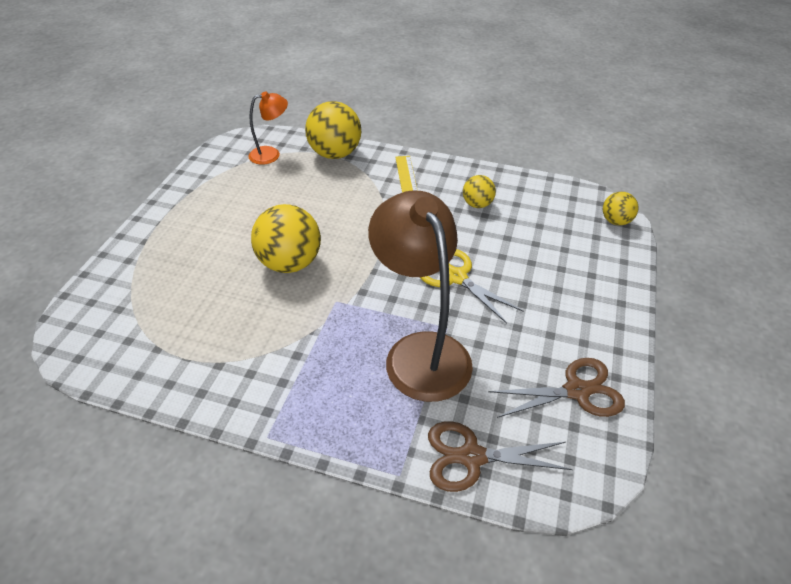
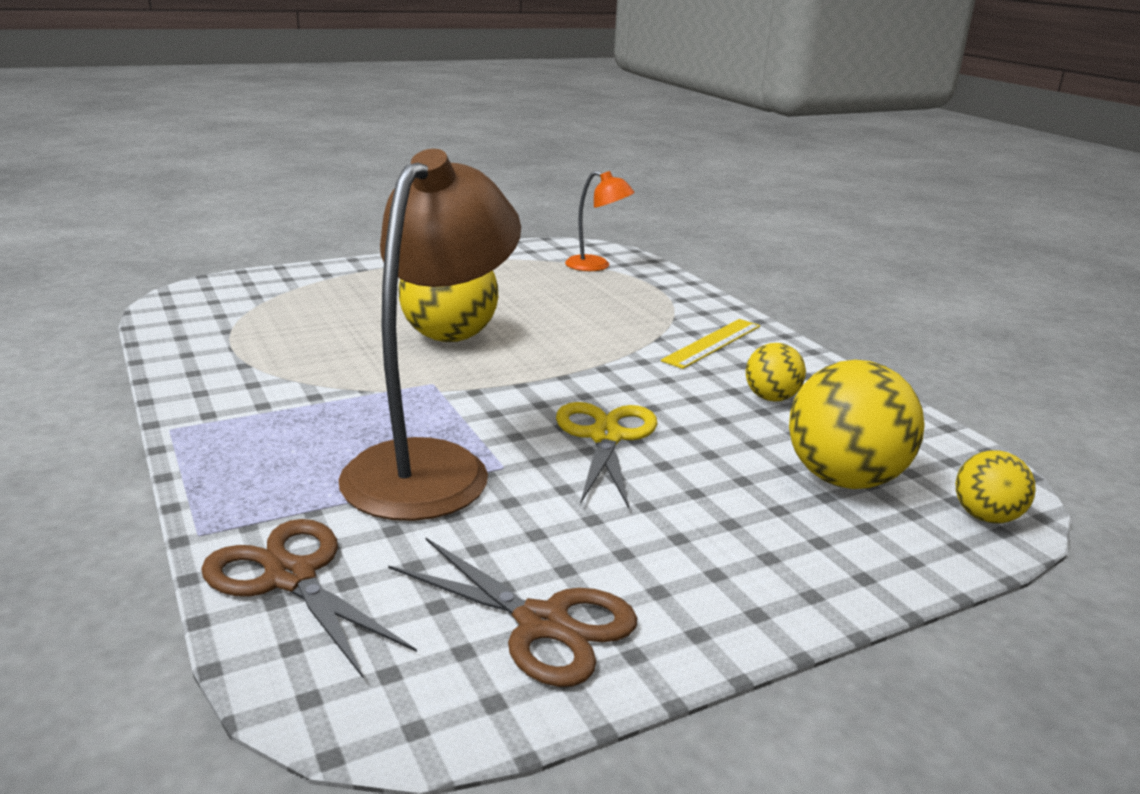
camera: 45 degrees right, 20 degrees down
(335, 154) = (668, 291): yellow ball -> yellow ball (844, 479)

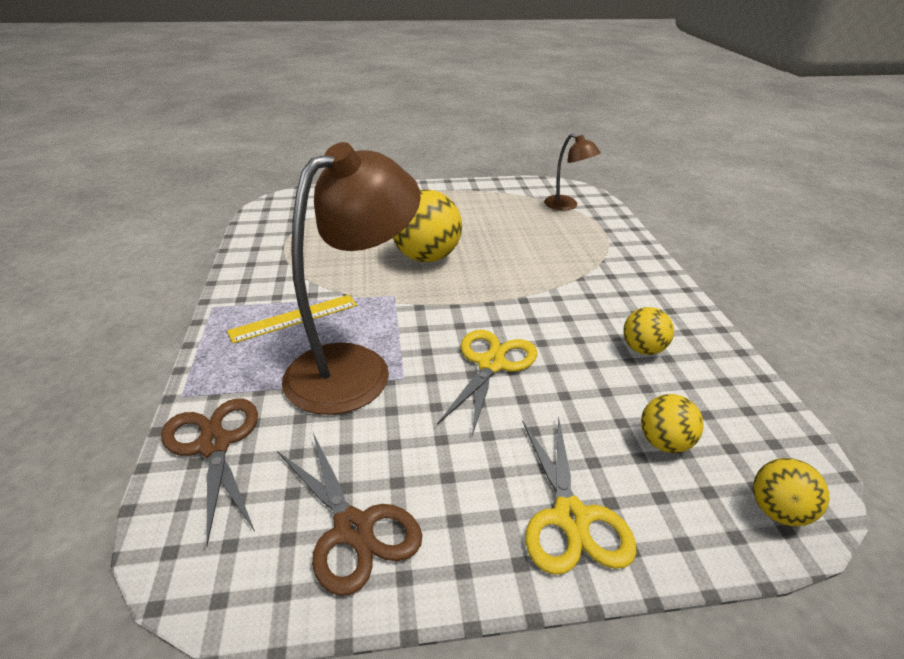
camera: 20 degrees right, 10 degrees up
(596, 266) = (566, 205): orange lamp -> brown lamp
(713, 343) = (621, 288): yellow ruler -> yellow ruler (294, 318)
(786, 562) = (571, 517): none -> yellow scissors
(844, 479) = (664, 443): yellow ball -> yellow ball, size x0.54

